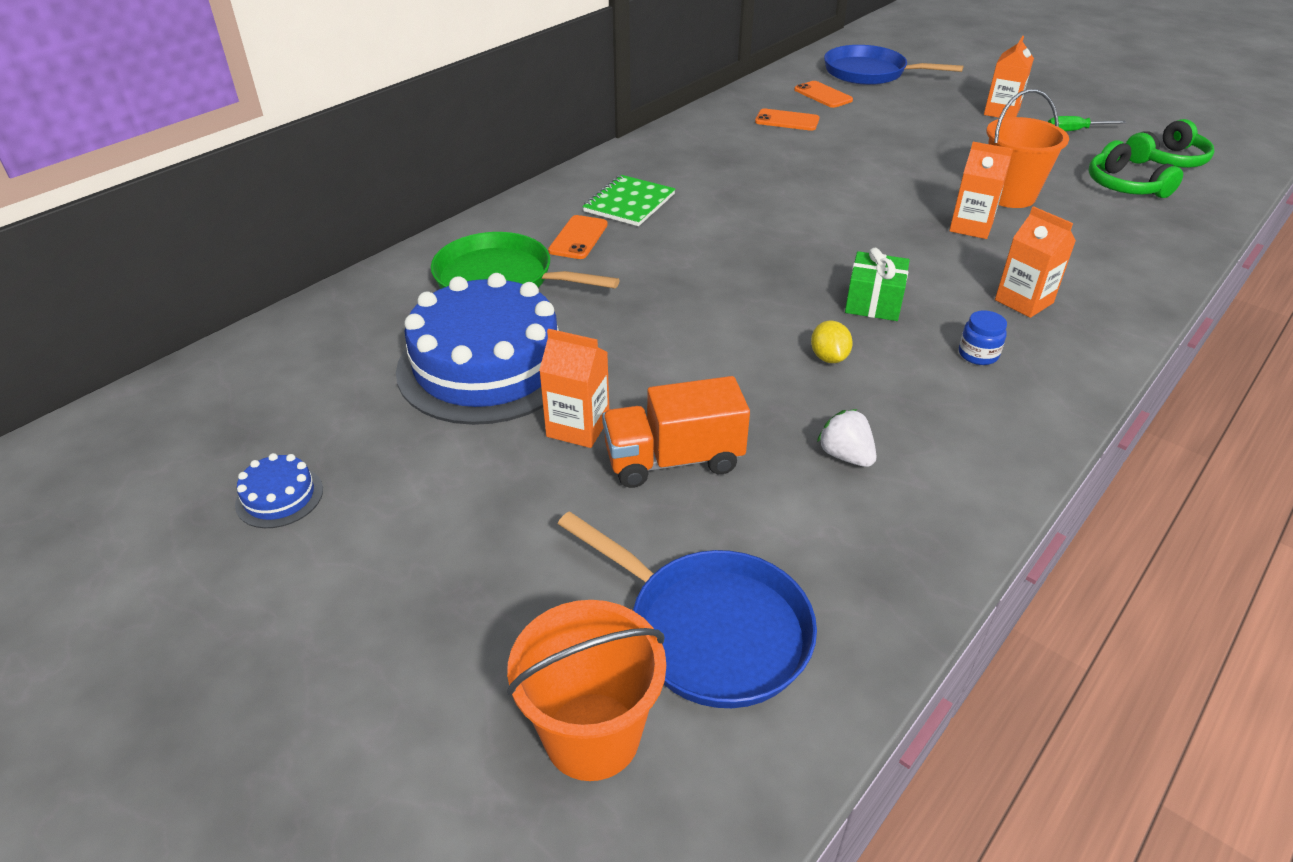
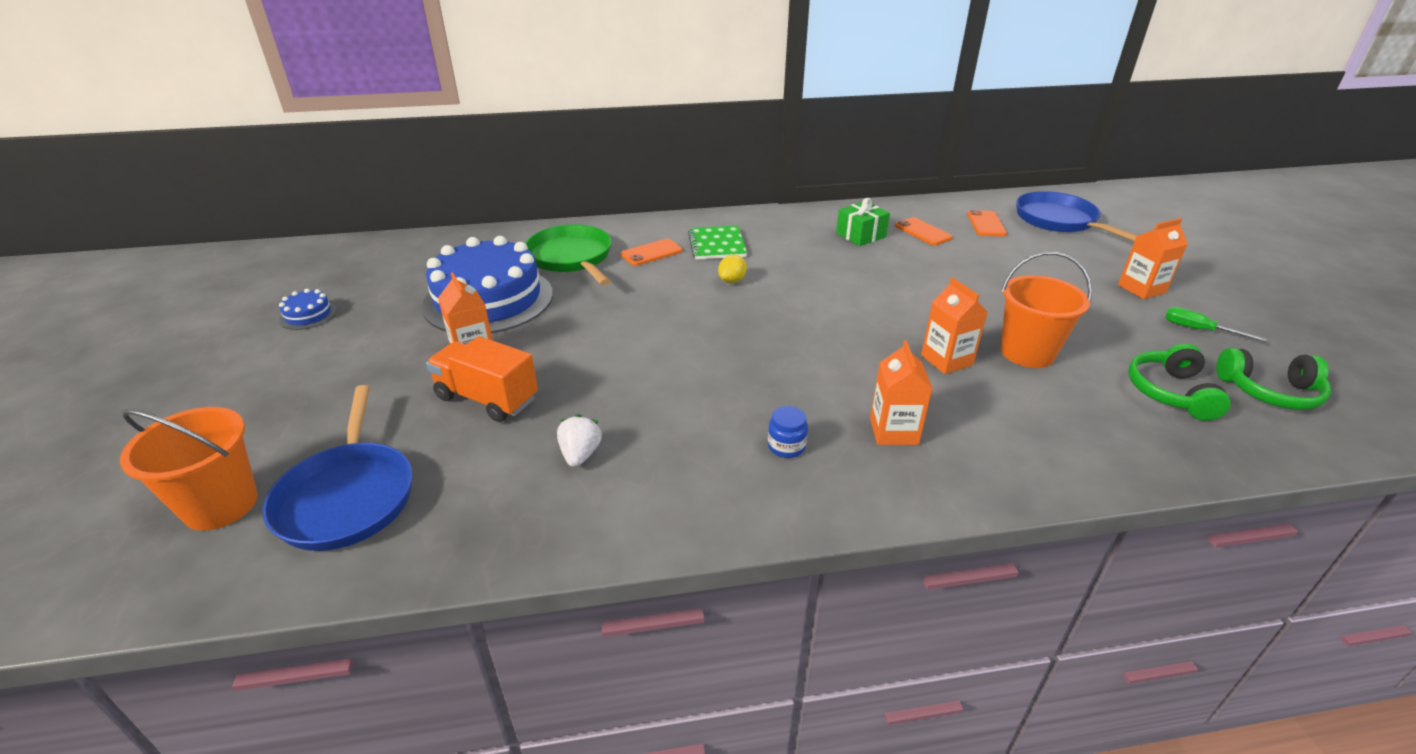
camera: 40 degrees right, 5 degrees down
(629, 203) = (716, 244): green notebook -> green notebook turned 75 degrees counterclockwise
(829, 357) = (676, 392): yellow lemon -> yellow lemon (732, 281)
(873, 302) = (771, 374): green gift -> green gift (861, 235)

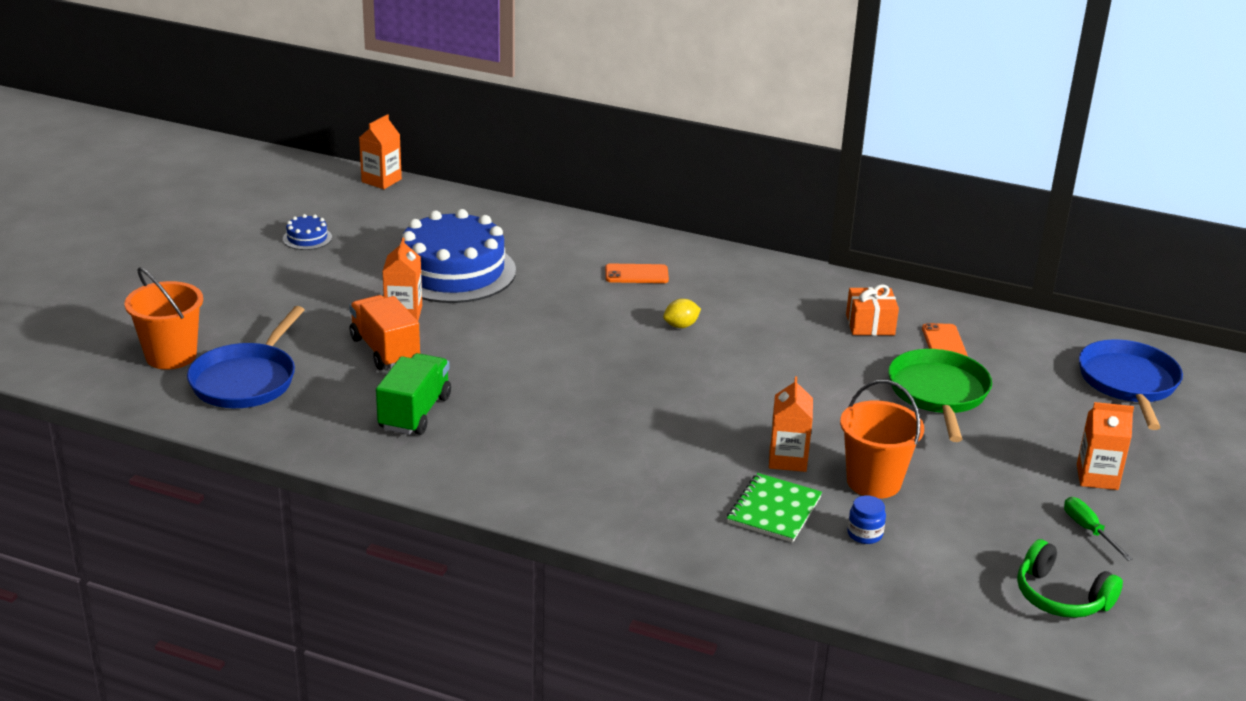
camera: 30 degrees right, 5 degrees down
(571, 258) = (558, 256): green pan -> green pan (938, 394)
(580, 454) = (414, 413): white strawberry -> green truck
(716, 244) = (708, 286): green notebook -> green notebook (774, 510)
(786, 446) = (568, 465): blue jar -> blue jar (864, 534)
(861, 235) = (870, 324): green gift -> orange gift
(893, 431) = (665, 489): orange carton -> orange carton (381, 180)
(986, 224) = (1032, 358): orange phone -> none
(1170, 392) = (959, 560): green headphones -> none

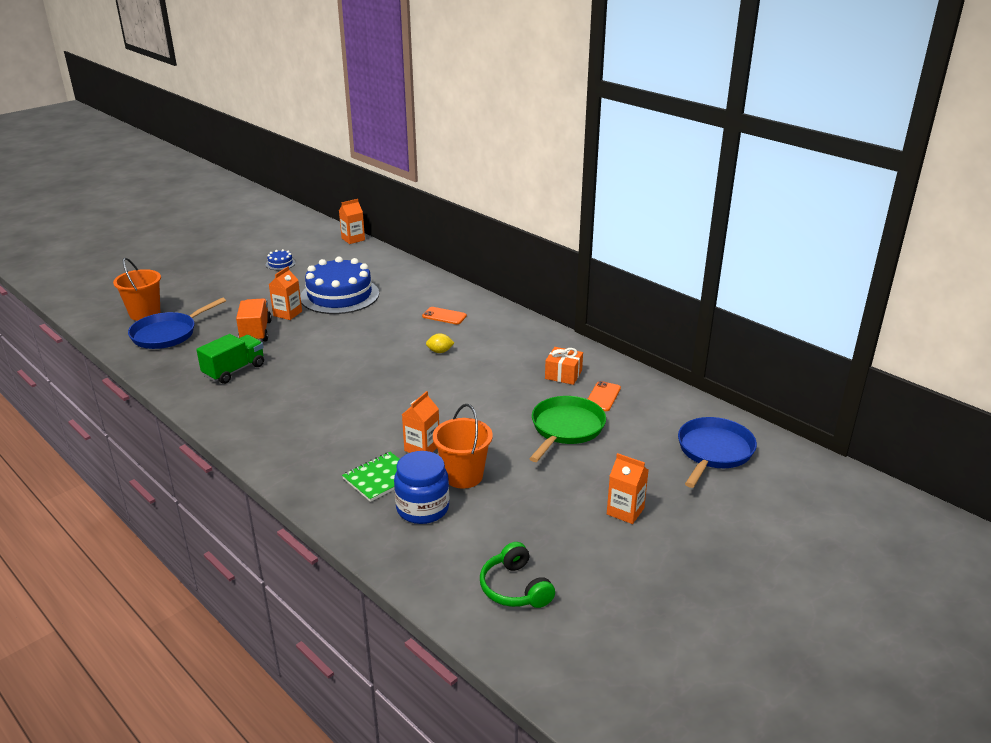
camera: 25 degrees right, 0 degrees up
(864, 534) = (422, 508): blue jar -> blue jar, size x2.07
(1088, 530) = (582, 546): green screwdriver -> none

